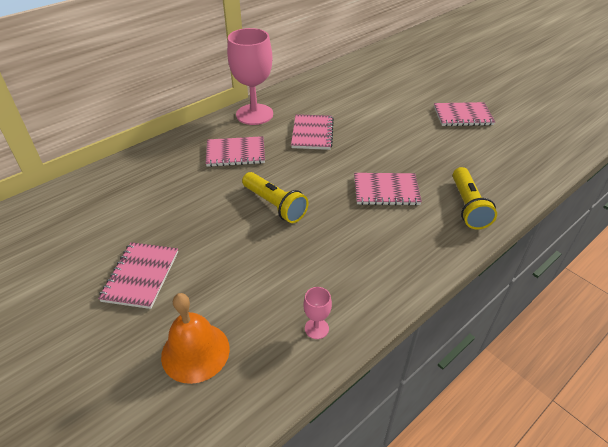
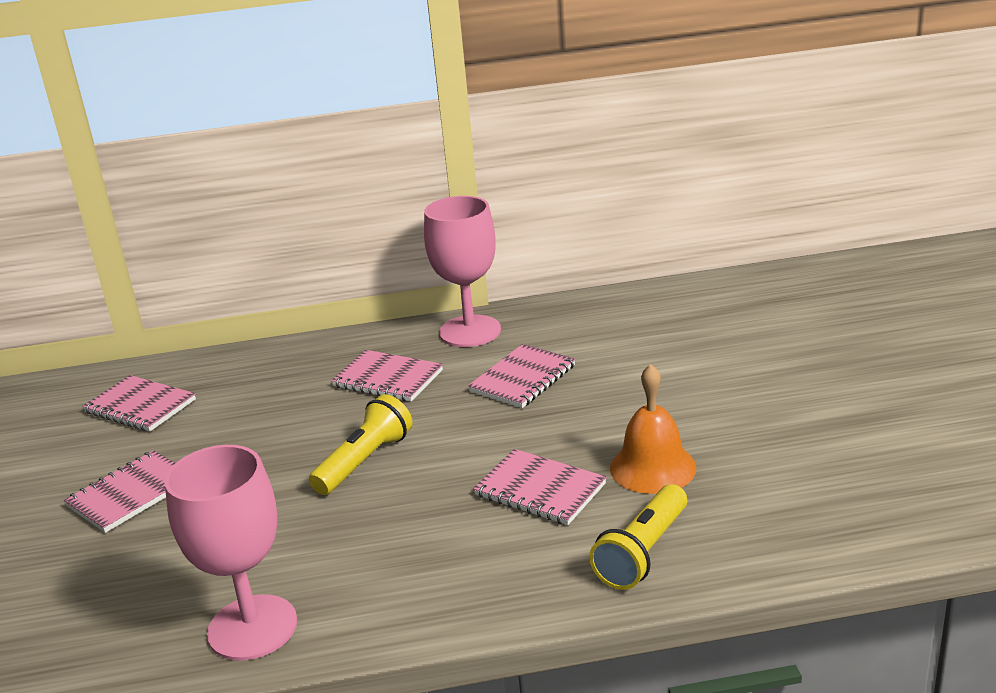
camera: 35 degrees right, 15 degrees down
(195, 352) = (102, 597): orange bell -> orange bell (652, 467)
(274, 205) = (365, 461): yellow flashlight -> yellow flashlight turned 135 degrees counterclockwise
(316, 328) = (252, 627): pink goblet -> pink goblet, size x2.41
(463, 116) = (808, 413): pink notebook -> pink notebook (140, 406)

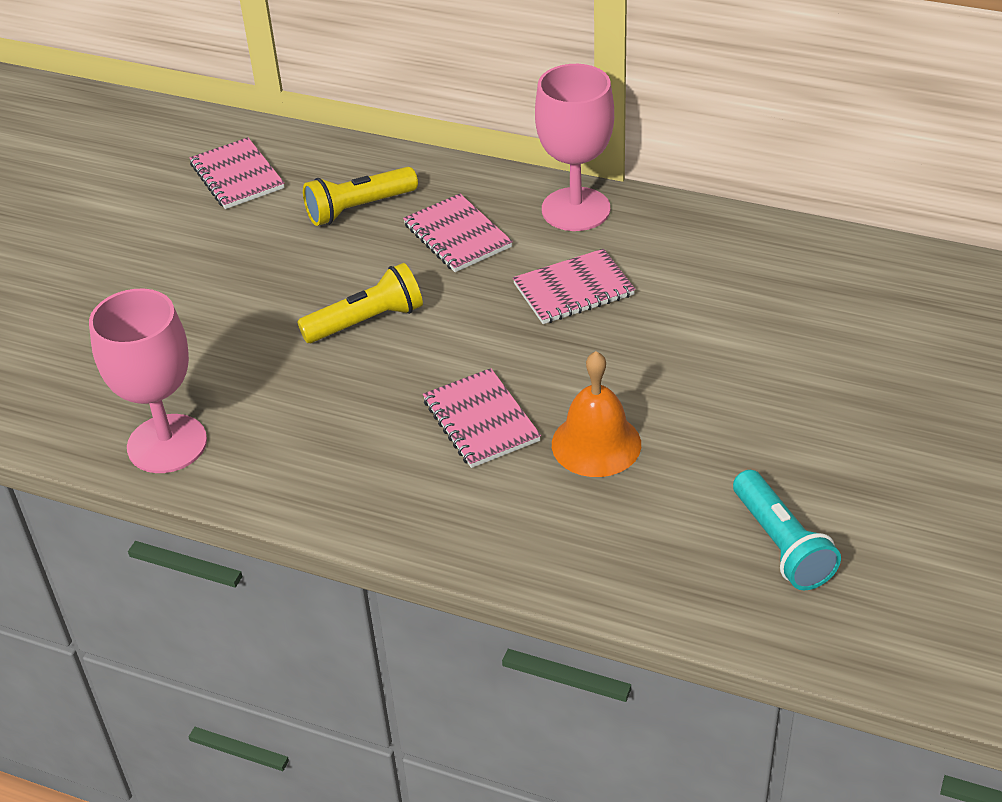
camera: 30 degrees right, 15 degrees up
(131, 494) = (169, 270): pink notebook -> none
(642, 552) = (507, 525): yellow flashlight -> yellow flashlight (358, 208)
(868, 473) = (781, 545): none -> turquoise flashlight

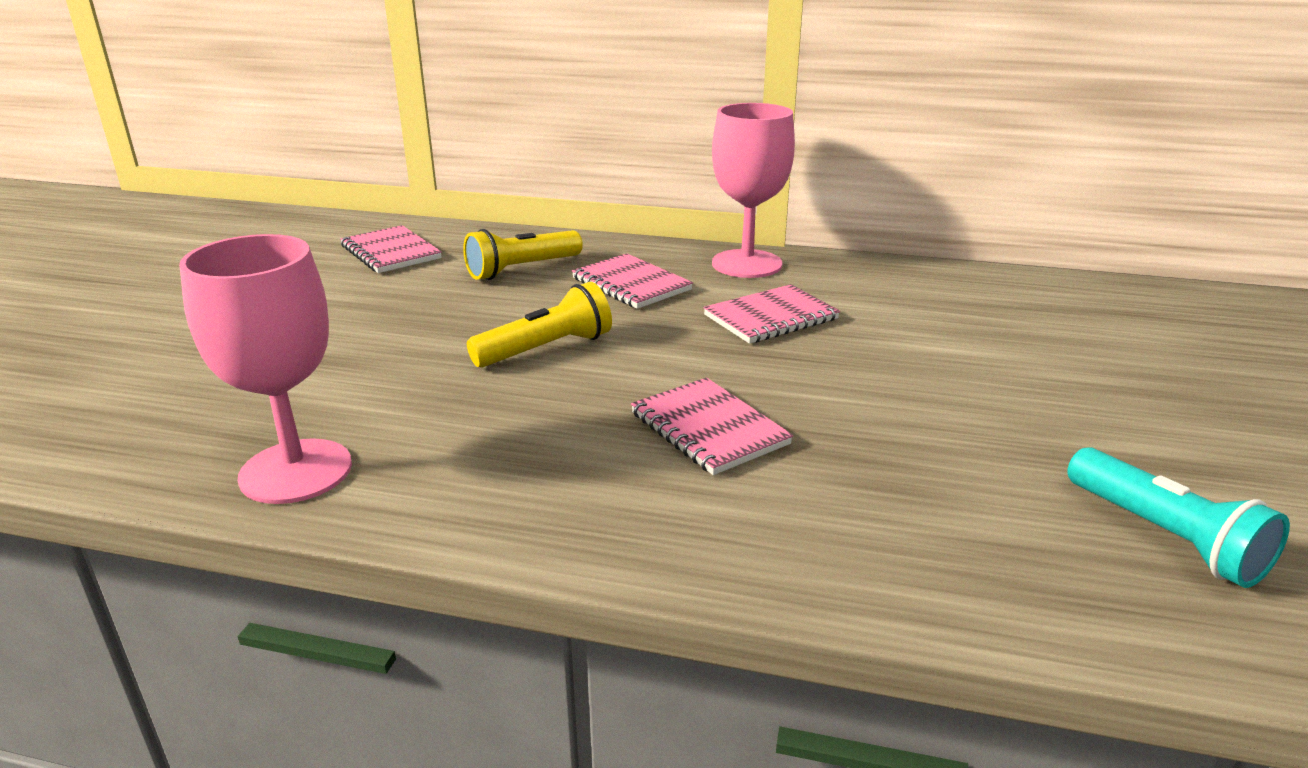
camera: 10 degrees left, 15 degrees down
(596, 444) = (861, 444): orange bell -> none

